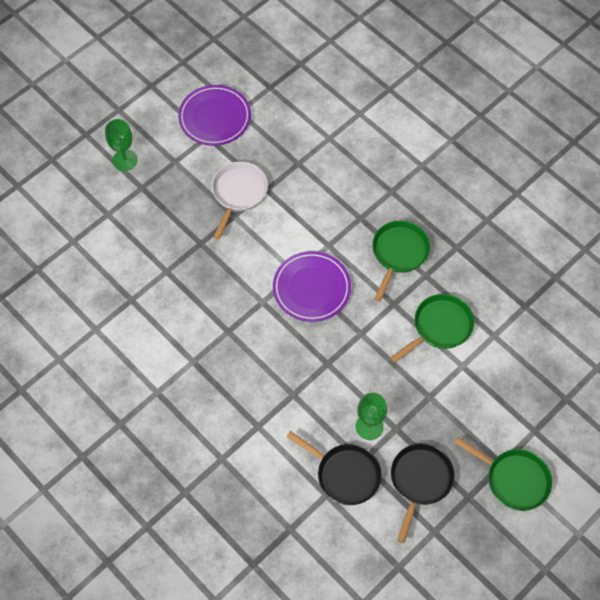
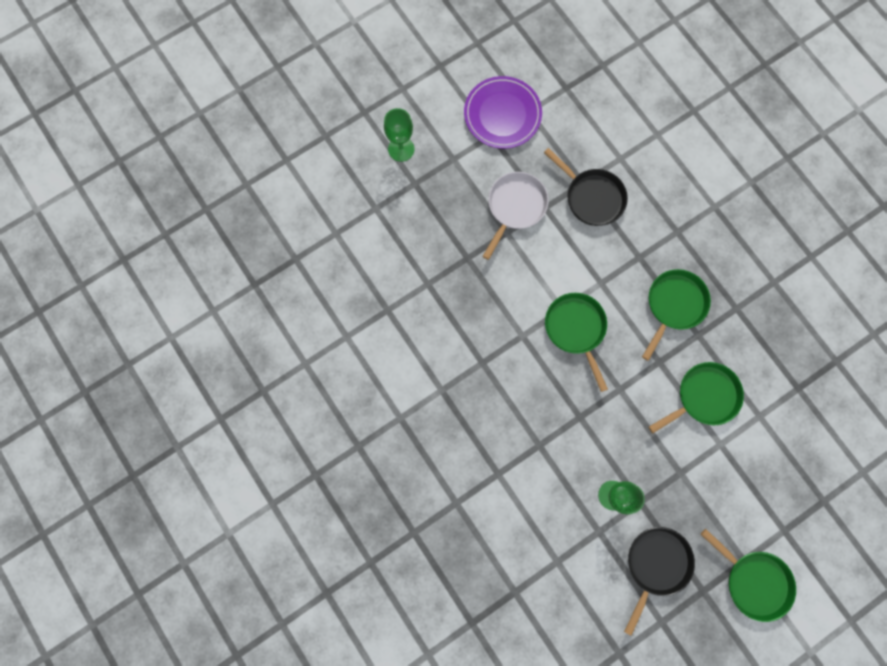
camera: 10 degrees right, 15 degrees up
(311, 288) = (576, 329): purple plate -> green pan
(344, 474) = (579, 542): black pan -> black pan (591, 197)

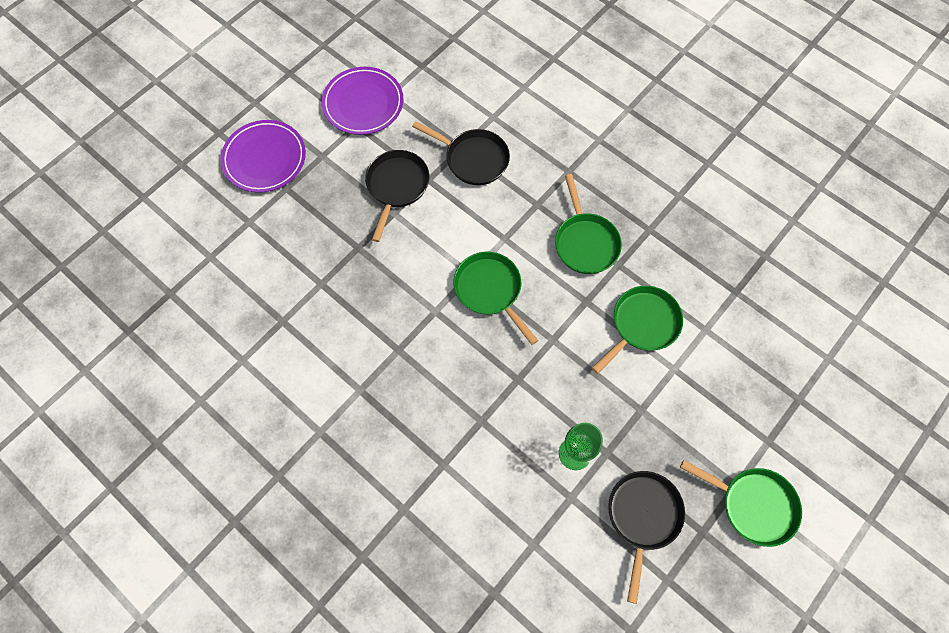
camera: 15 degrees left, 10 degrees down
(401, 149) = (265, 159): green goblet -> purple plate
(515, 207) = (396, 187): white pan -> black pan
(673, 305) = (585, 242): green pan -> green pan turned 150 degrees clockwise

